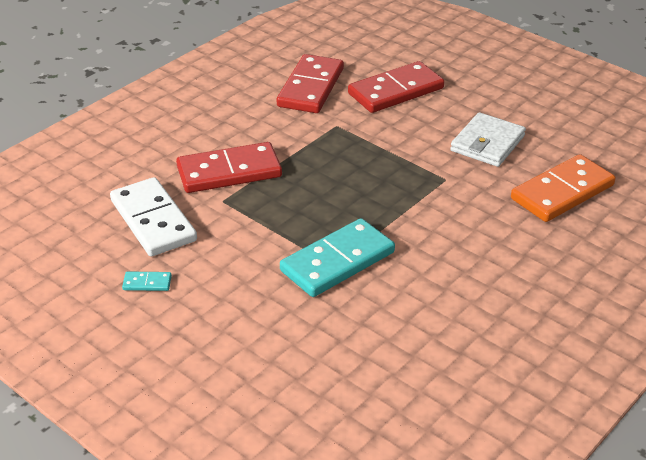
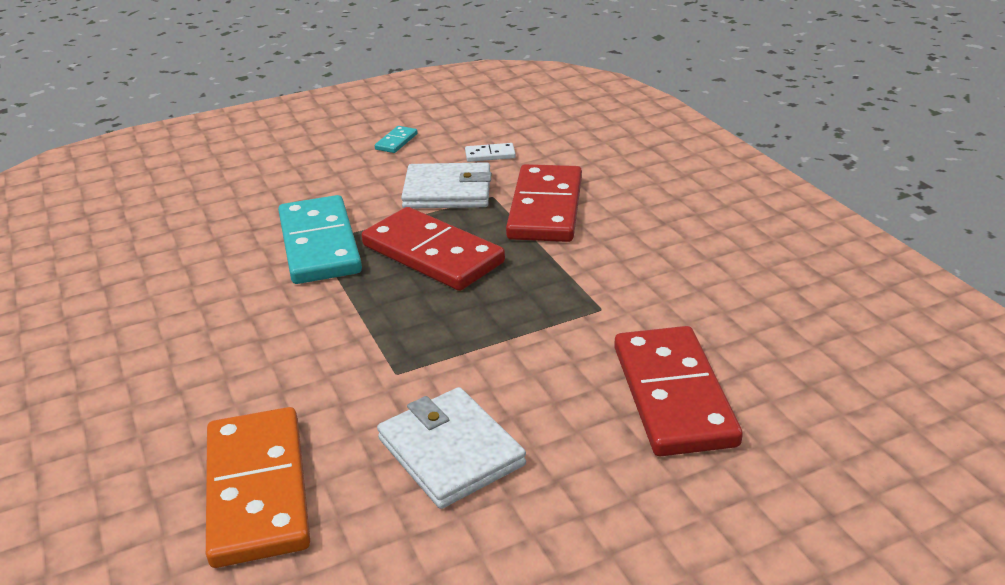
camera: 115 degrees right, 5 degrees down
(153, 220) = (490, 155): white domino -> white domino, size x0.42
(225, 224) = (447, 191): none -> white wallet
(311, 87) = (723, 309): red domino -> red domino (432, 254)

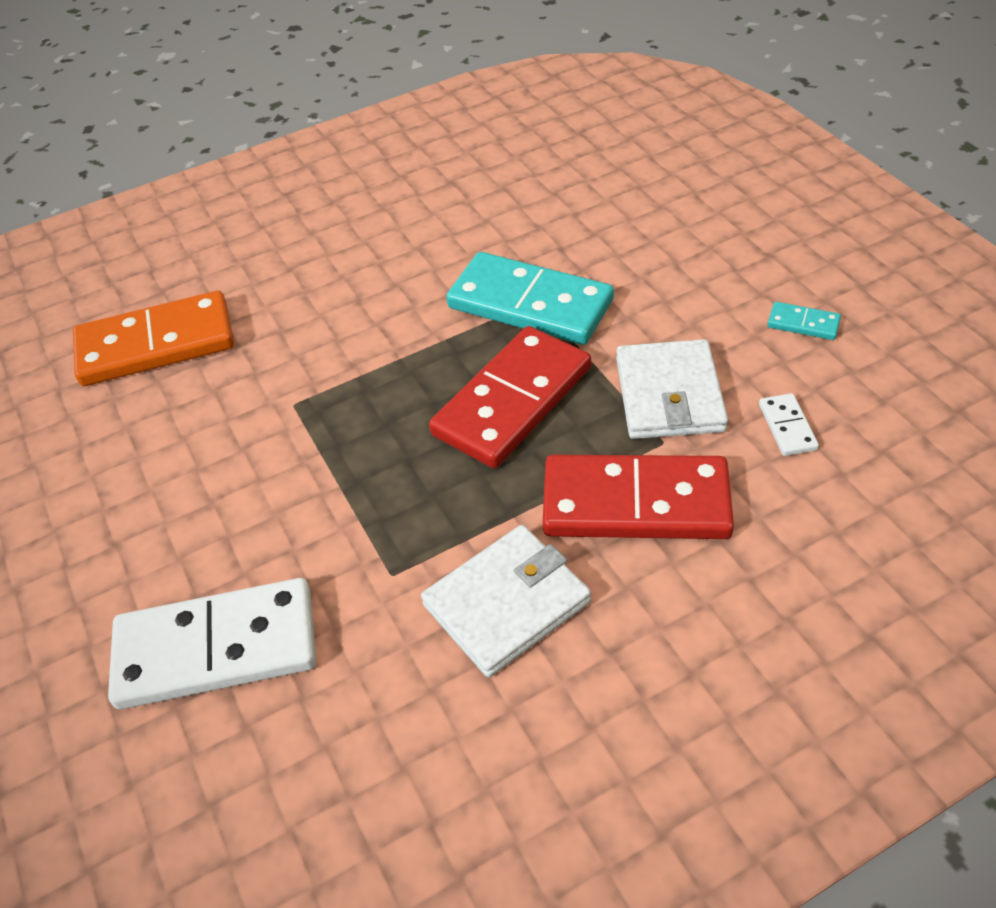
camera: 90 degrees right, 15 degrees up
(320, 244) = (530, 304): turquoise domino -> turquoise domino turned 45 degrees clockwise
(450, 452) = (171, 460): white wallet -> white wallet (506, 603)
(673, 395) = (216, 648): red domino -> white domino

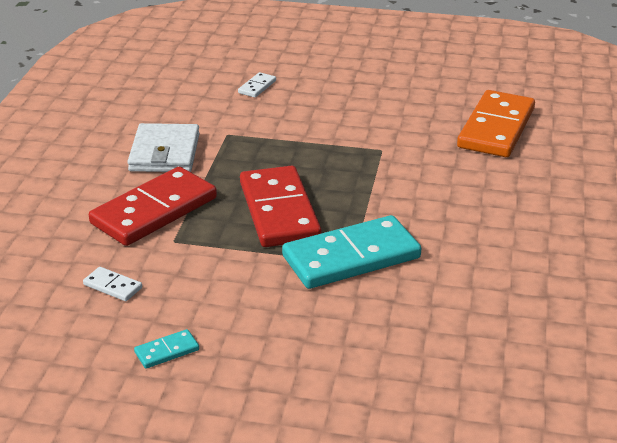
camera: 125 degrees right, 15 degrees down
(216, 648) = (257, 87): white domino -> white domino, size x0.42
(669, 394) = (200, 262): white wallet -> none

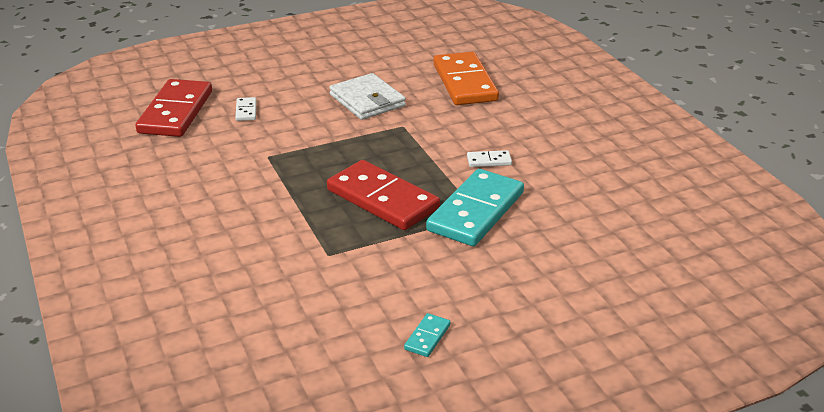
camera: 35 degrees left, 0 degrees up
(112, 286) = (323, 309): white domino -> white domino (489, 161)
(154, 211) = (282, 238): red domino -> red domino (175, 112)
(165, 152) = (233, 189): white wallet -> white wallet (367, 100)

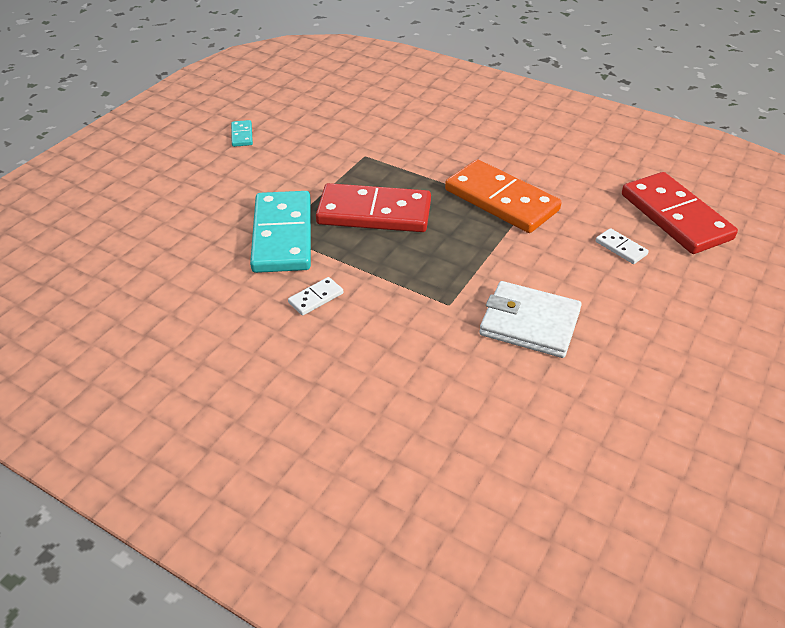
camera: 145 degrees right, 10 degrees up
(465, 82) = (455, 419): orange domino -> orange domino (501, 200)

